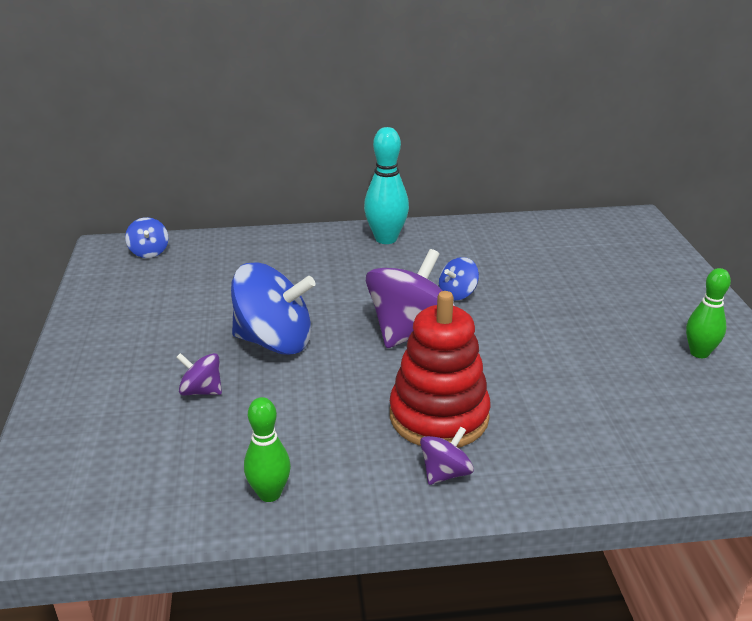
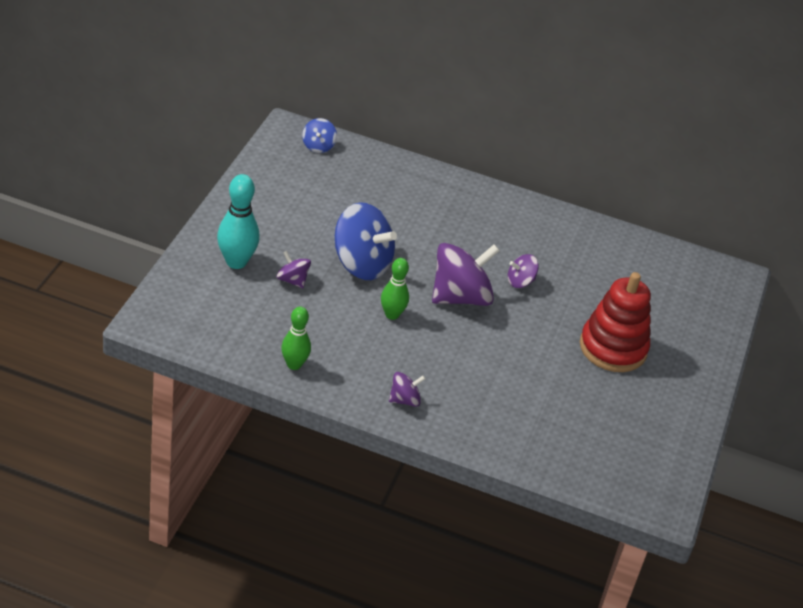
camera: 20 degrees right, 10 degrees up
(386, 239) = (506, 209): turquoise bowling pin -> turquoise bowling pin (236, 262)
(439, 416) = (429, 365): red stacking toy -> red stacking toy (613, 348)
(457, 294) = (520, 282): blue spinning top -> purple spinning top
(699, 353) = (652, 403): green bowling pin -> green bowling pin (392, 314)

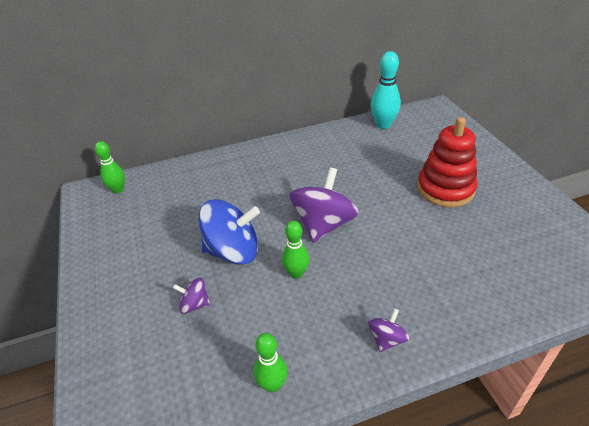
camera: 30 degrees left, 0 degrees up
(236, 262) = (132, 325): turquoise bowling pin -> turquoise bowling pin (383, 125)
(318, 146) = (118, 190): blue spinning top -> green bowling pin
(520, 282) = (344, 187): purple spinning top -> none

